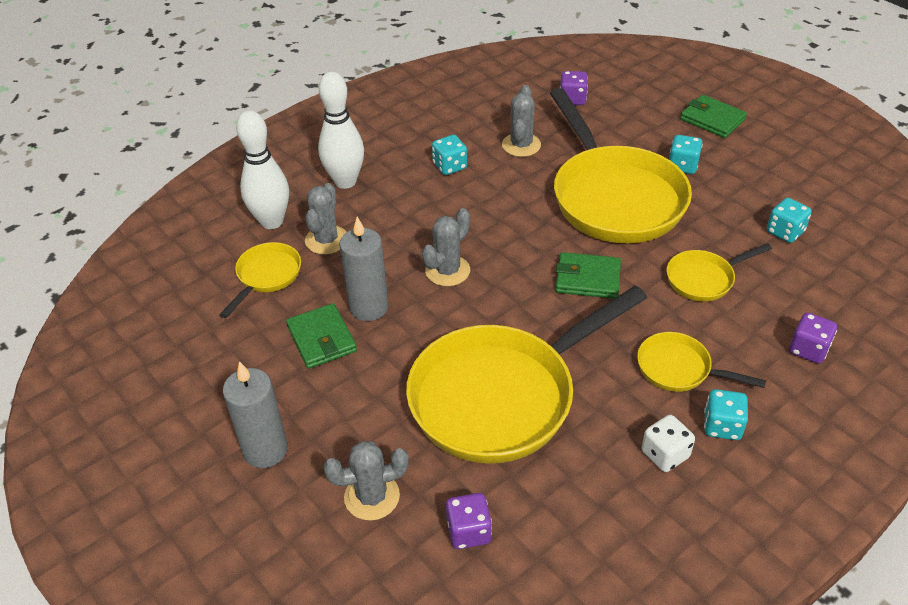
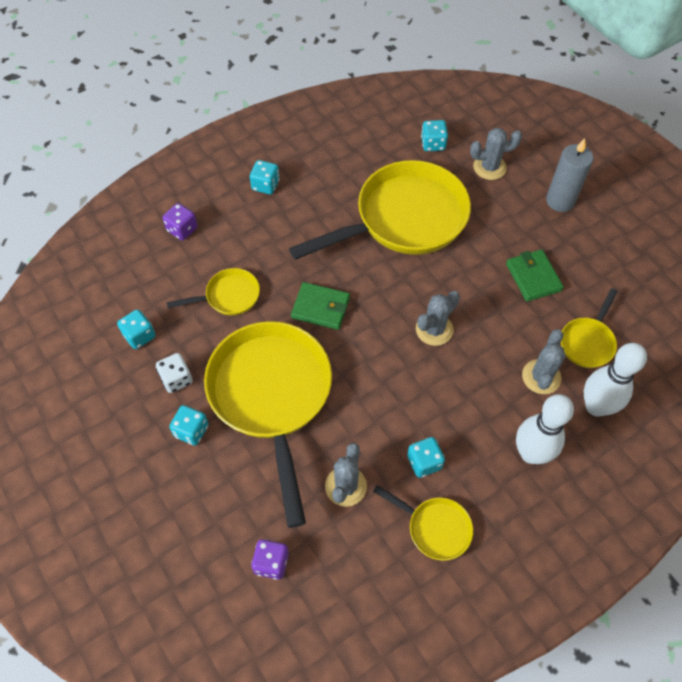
camera: 175 degrees left, 15 degrees up
(369, 307) = (499, 301): grey candle -> none
(469, 531) = (433, 144): purple dice -> turquoise dice
(665, 454) = (308, 172): white dice -> white dice (176, 379)
(679, 369) = (277, 225): yellow pan -> yellow pan (434, 528)
(712, 119) = (129, 501): green wallet -> none

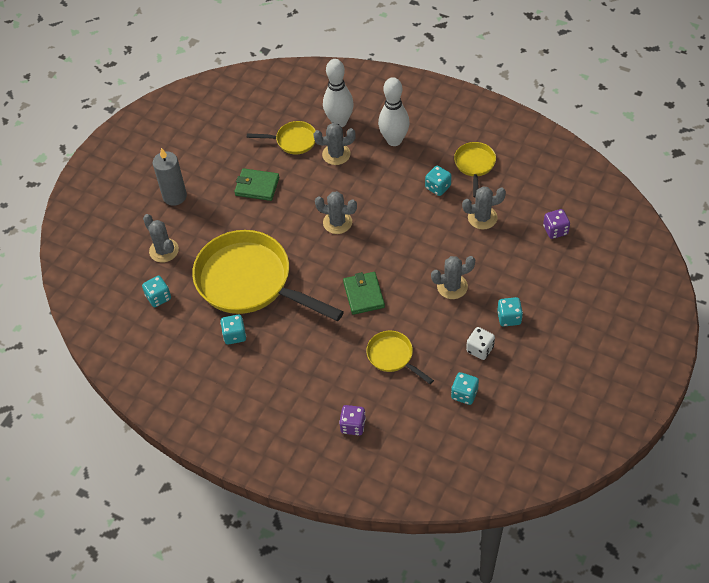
camera: 115 degrees left, 5 degrees down
(265, 185) = (271, 392): turquoise dice -> turquoise dice (234, 335)
(272, 397) = (452, 286): yellow pan -> grey cactus
(533, 277) = (257, 186): green wallet -> green wallet turned 60 degrees clockwise

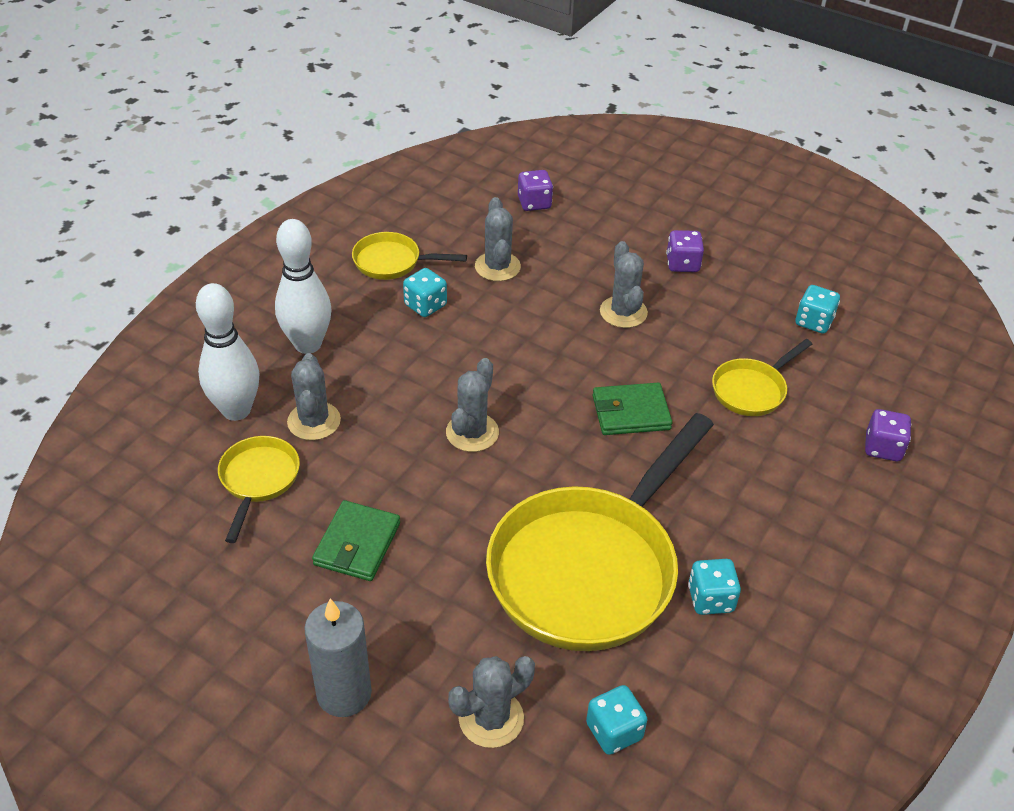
camera: 90 degrees left, 10 degrees down
(480, 349) = (736, 298): white dice -> none
(509, 318) = (682, 264): turquoise dice -> purple dice

